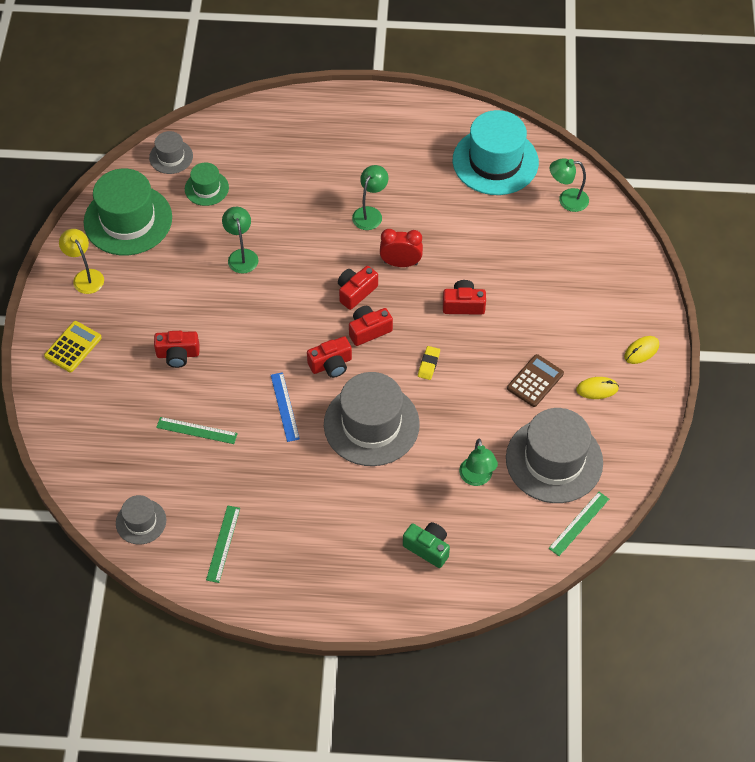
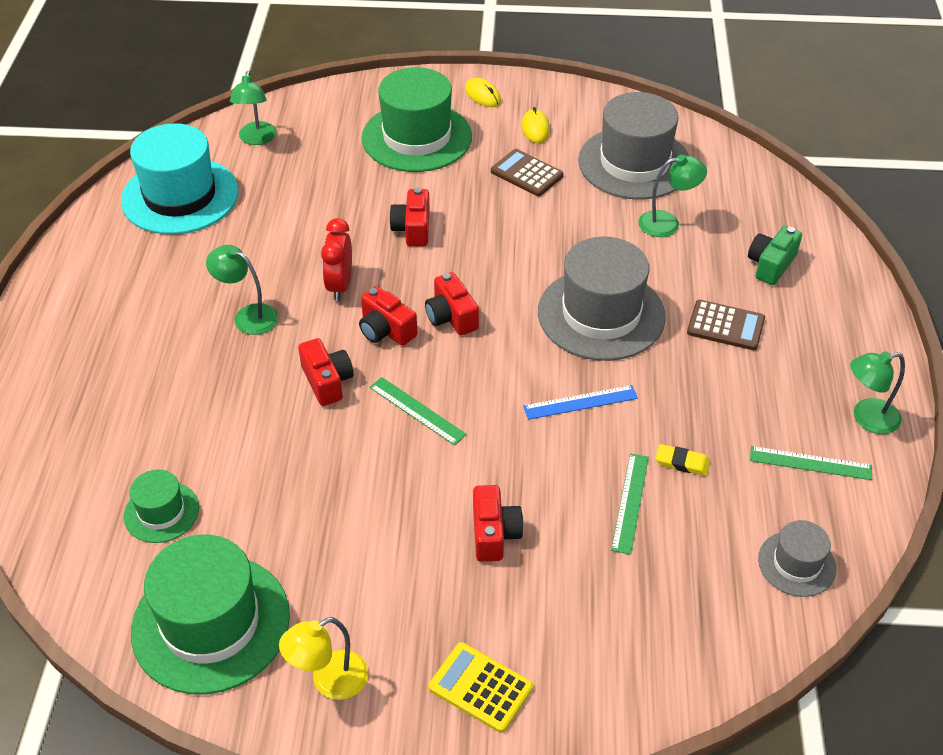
camera: 90 degrees left, 10 degrees down
(171, 157) = (80, 567): grey hat -> none
(241, 255) = (307, 460): green lamp -> green lamp (867, 418)
(331, 364) = (508, 354): red camera -> red camera (327, 381)
(358, 506) = (725, 326): none -> brown calculator
(428, 364) = (505, 261): yellow eraser -> yellow eraser (682, 462)
(577, 305) = (417, 137): none -> green hat
(579, 523) = (713, 148): green ruler -> green ruler (417, 410)

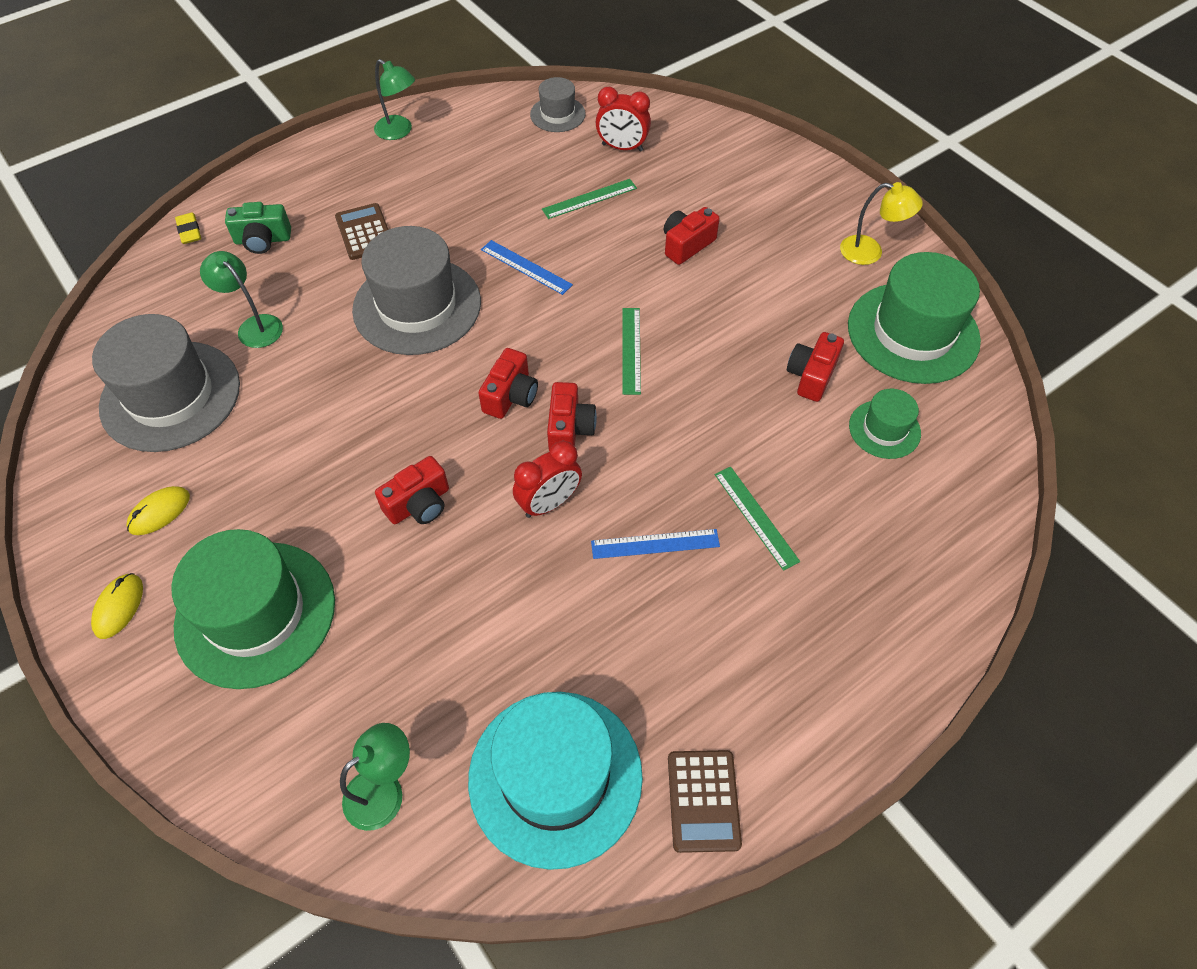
camera: 130 degrees left, 10 degrees up
(248, 316) = (655, 544): green lamp -> blue ruler
(327, 381) = (663, 426): red camera -> red camera (811, 376)
(480, 687) = (791, 190): yellow calculator -> none
(526, 174) = (253, 469): brown calculator -> brown calculator (703, 800)
(682, 462) = (529, 192): yellow eraser -> yellow eraser (189, 231)
(688, 583) = (622, 148): none -> red clock
(810, 463) = (468, 139): green ruler -> green ruler (756, 517)

